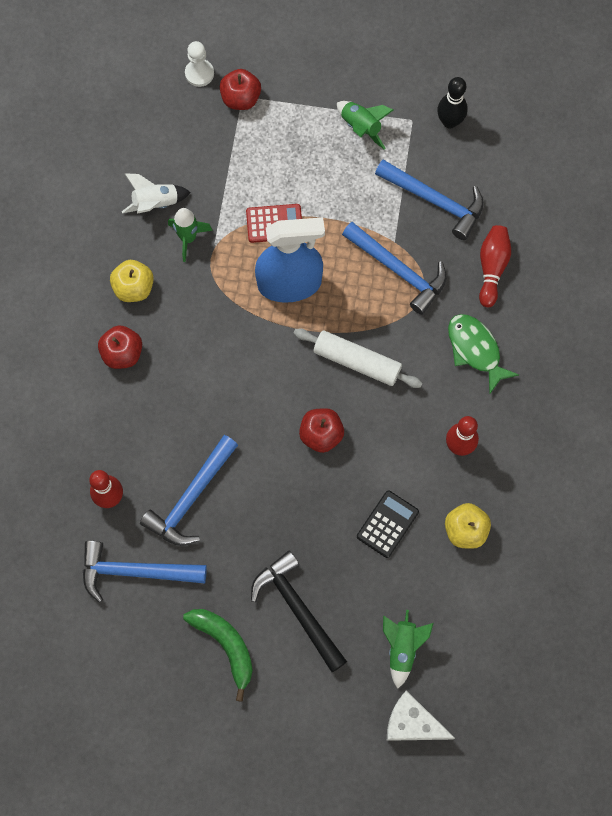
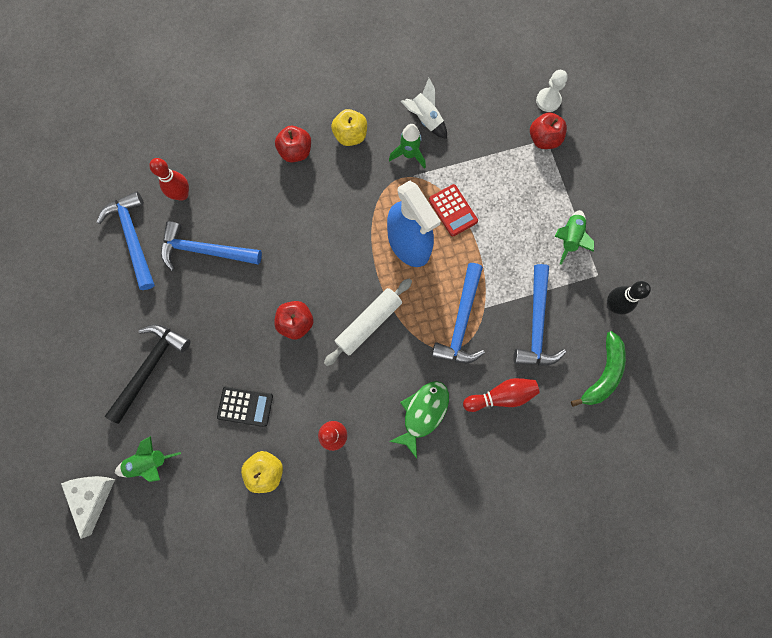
camera: 65 degrees right, 5 degrees up
(225, 645) = (101, 327): green banana -> green banana (603, 373)
(357, 362) = (368, 323): white rolling pin -> white rolling pin turned 45 degrees clockwise

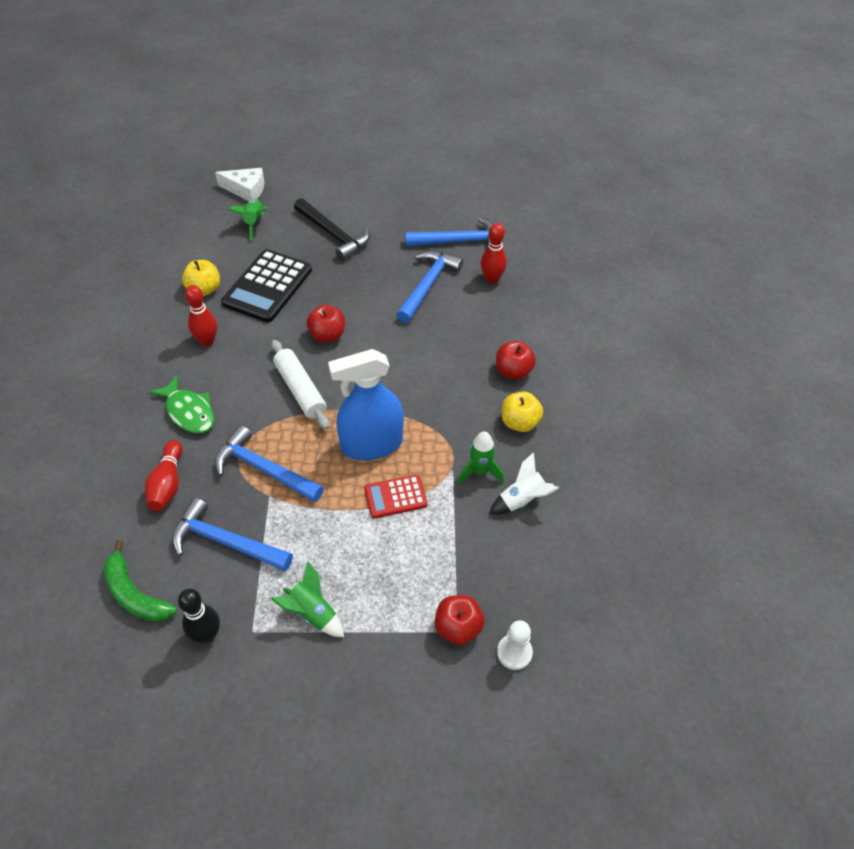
camera: 105 degrees right, 25 degrees down
(245, 406) = (268, 286): black calculator -> black calculator, size x1.80

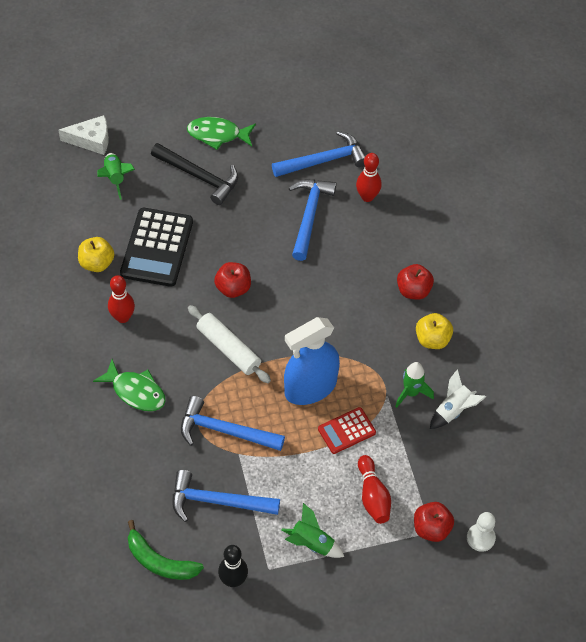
camera: 15 degrees left, 5 degrees up
(168, 483) = (146, 462): red bowling pin -> red bowling pin (373, 496)
(364, 204) = (217, 135): none -> green fish

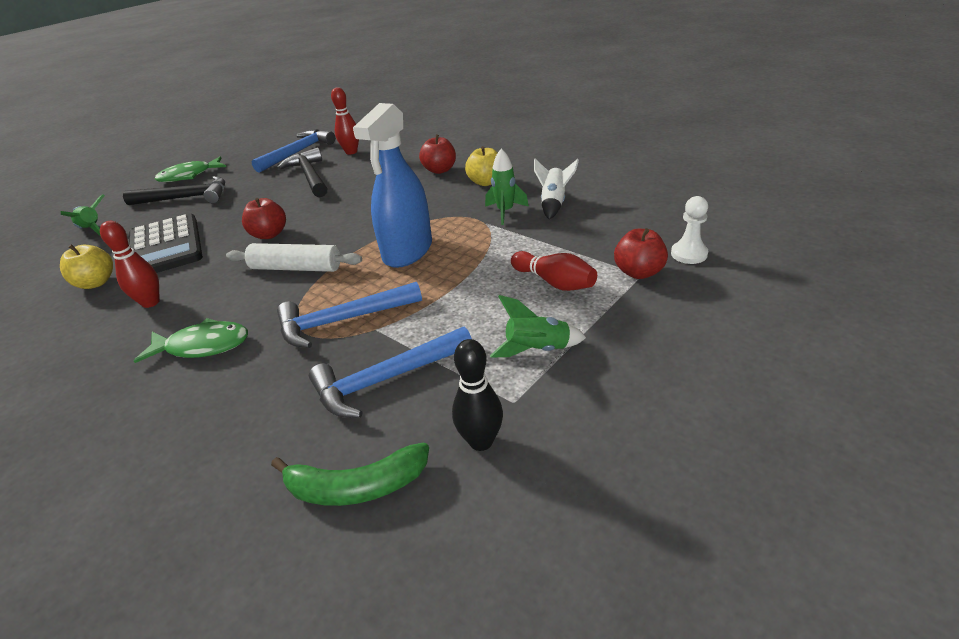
camera: 30 degrees left, 20 degrees down
(91, 140) = (54, 222): white cheese -> none
(309, 216) = (309, 176): blue hammer -> black hammer
(346, 431) = (475, 258): red calculator -> none

